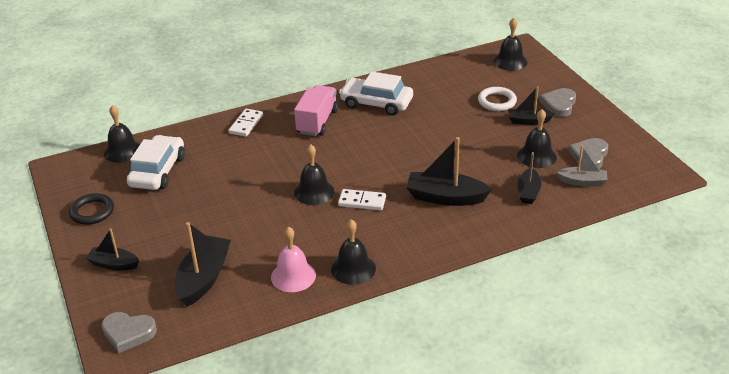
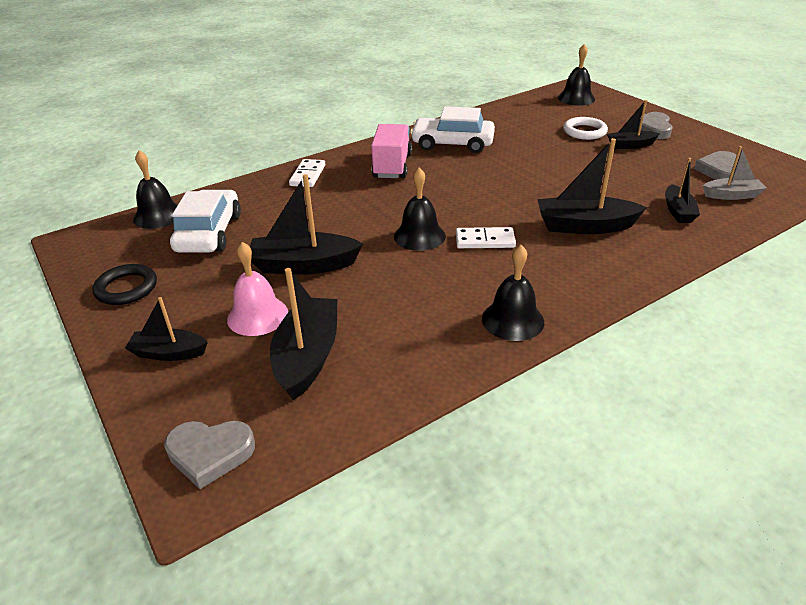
camera: 10 degrees left, 0 degrees up
(220, 207) = (303, 265): none -> black boat
(293, 276) = (434, 339): pink bell -> pink bell (257, 316)
(537, 156) = (662, 176): black bell -> none

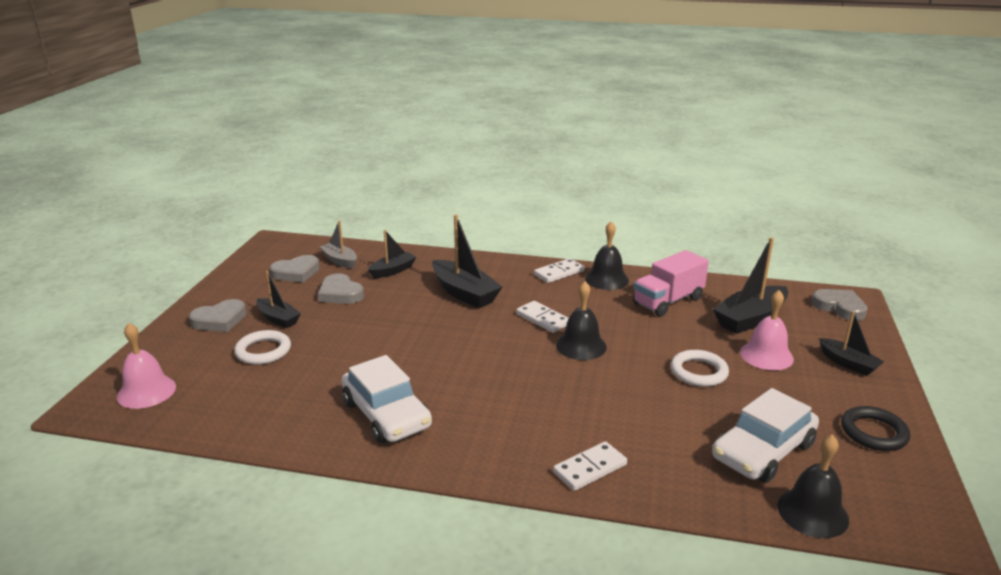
camera: 135 degrees left, 10 degrees down
(303, 265) = (699, 372): black boat -> white ring
(392, 166) = (490, 424): pink truck -> pink truck (668, 301)
(566, 298) = (559, 273): none -> white domino
(576, 98) = (146, 391): black bell -> pink bell
(651, 176) = (340, 293): none -> grey heart

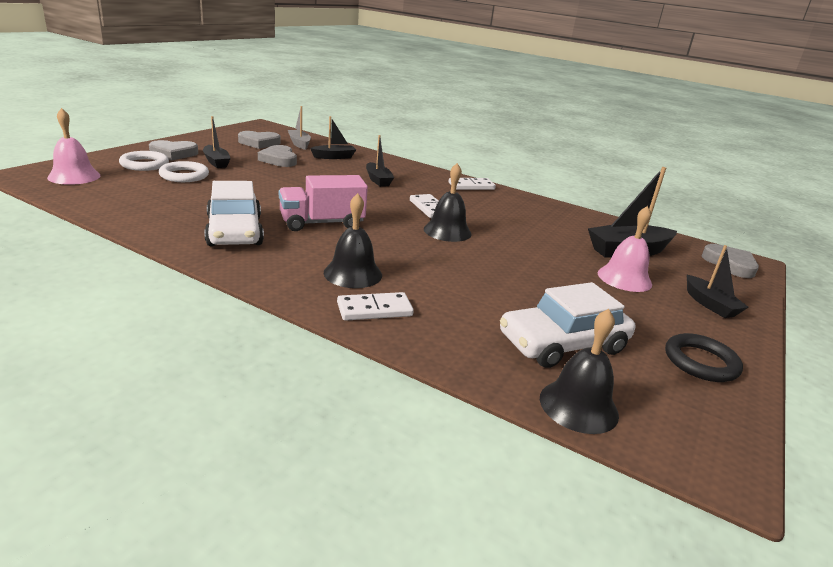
camera: 15 degrees right, 0 degrees up
(464, 293) = (378, 180): black boat -> black boat, size x0.60
(607, 279) = (510, 198): black bell -> black bell (353, 273)
(668, 301) = (555, 223): pink truck -> pink truck (322, 223)
(699, 372) = (544, 273): white ring -> white ring (144, 164)

